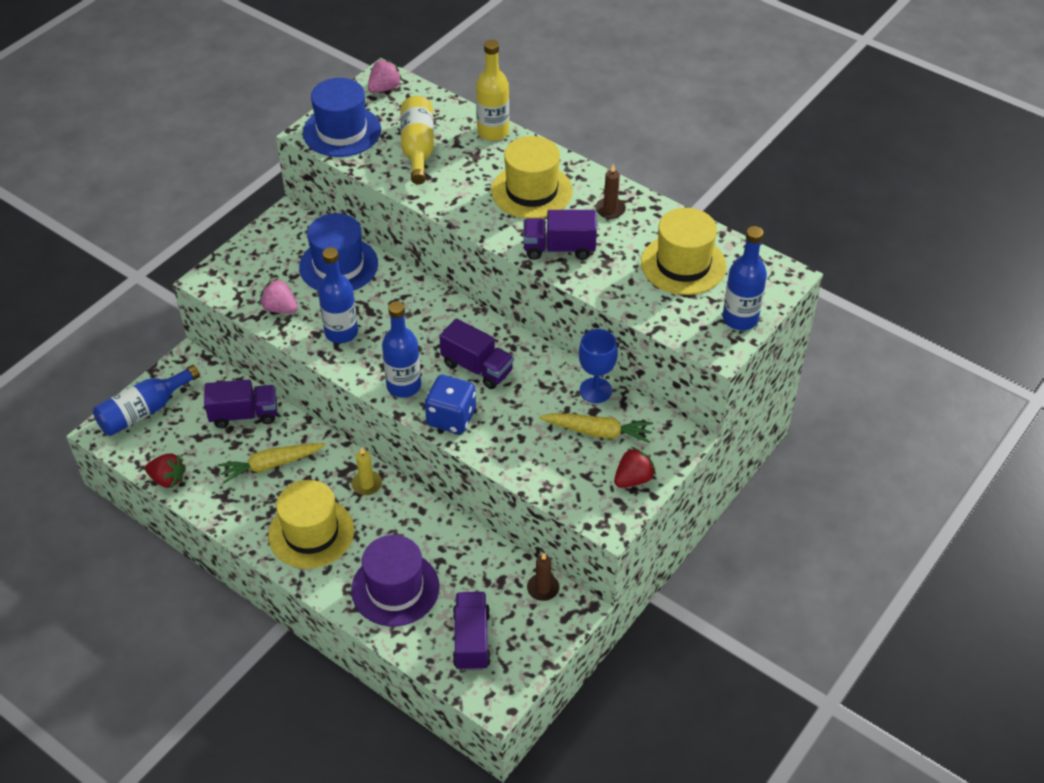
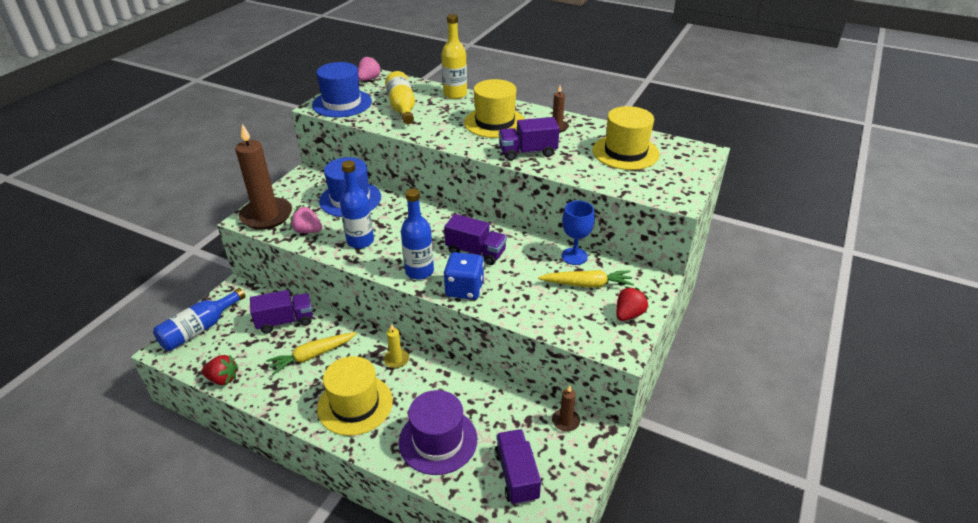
camera: 10 degrees left, 10 degrees down
(233, 278) = (266, 216): none -> brown candle
(740, 319) = (685, 179): blue bottle -> none

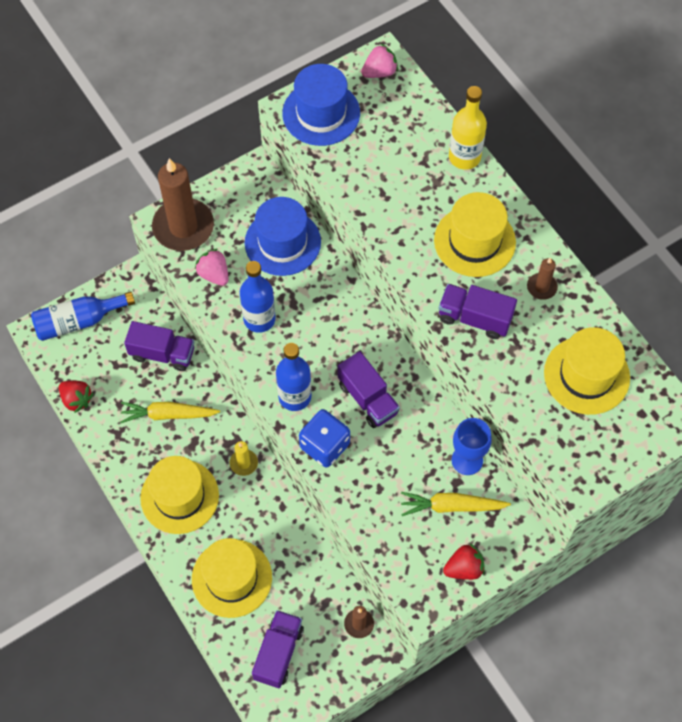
camera: 30 degrees right, 25 degrees up
(402, 107) = (385, 156): yellow bottle -> none
(438, 440) = (231, 578): purple hat -> yellow hat
(587, 284) = (451, 506): yellow carrot -> yellow carrot turned 150 degrees clockwise

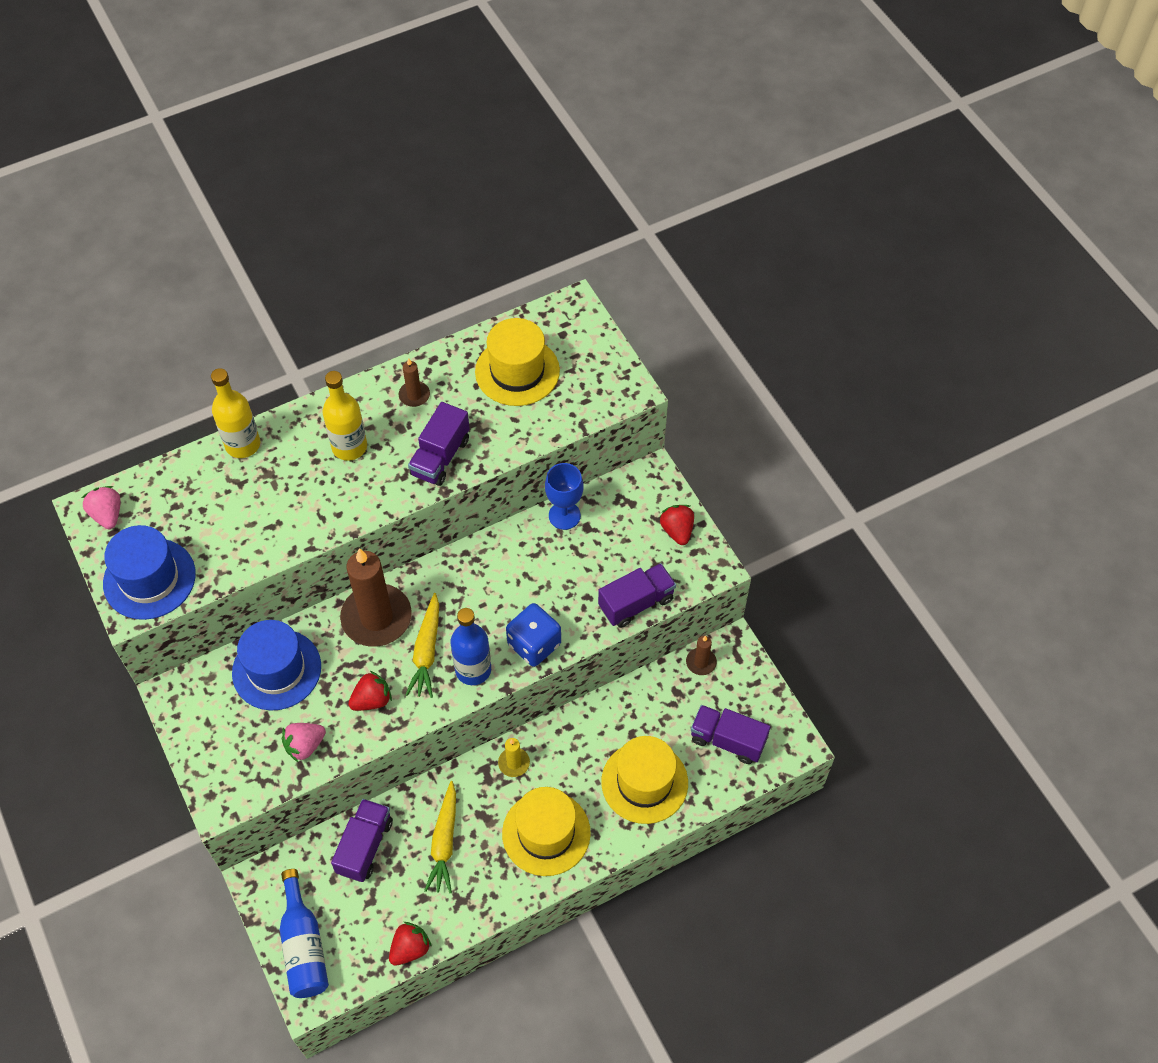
camera: 85 degrees left, 5 degrees down
(183, 227) = (233, 777): brown candle -> brown candle (376, 618)
(259, 319) = (372, 700): blue bottle -> red strawberry
(368, 398) = (485, 599): purple truck -> purple truck (636, 603)
(451, 506) = (612, 534): yellow carrot -> yellow carrot (426, 651)
(474, 241) = (349, 447): yellow hat -> yellow bottle

